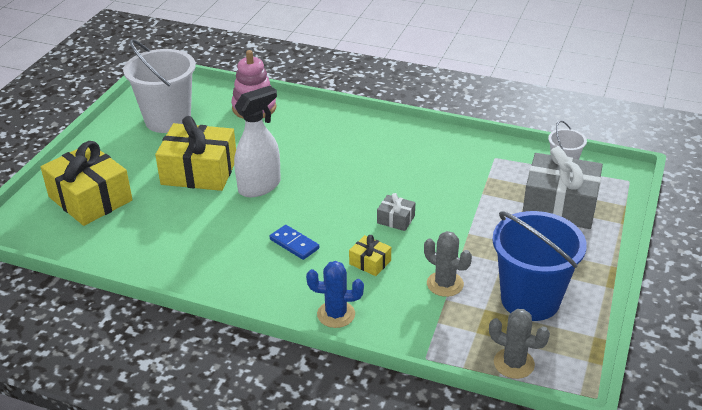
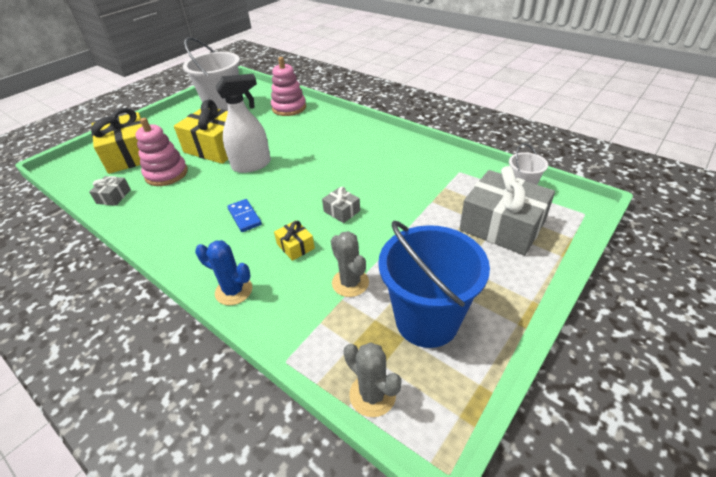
camera: 20 degrees right, 5 degrees up
(117, 250) = (113, 196): none -> grey gift
(161, 214) = (166, 174): none -> pink stacking toy

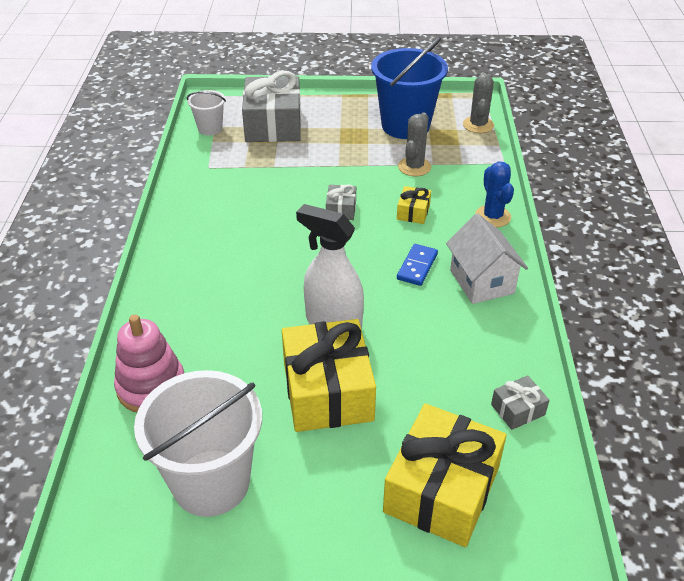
camera: 130 degrees left, 0 degrees up
(166, 174) = (430, 395): pink stacking toy -> none
(192, 238) = (481, 282): none -> white house

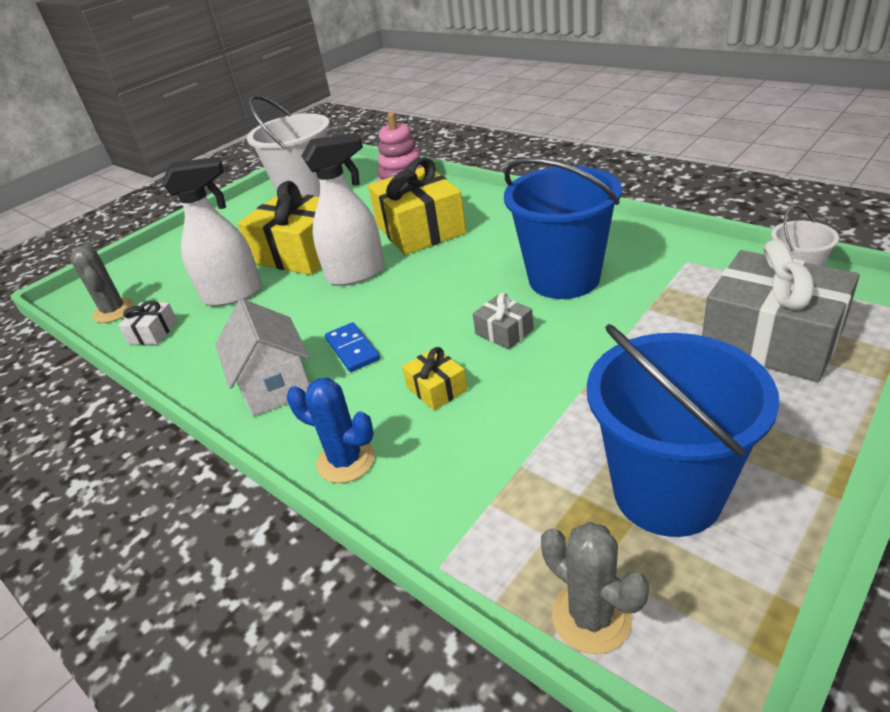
camera: 135 degrees right, 5 degrees down
(262, 208) = (564, 279): none -> blue bucket
(414, 167) = (531, 439): grey cactus -> grey cactus (114, 311)
(427, 393) = (233, 294): none -> white spray bottle
(442, 489) = (173, 272): yellow gift -> yellow gift (420, 229)
(481, 282) = (275, 385): white house -> white house turned 45 degrees clockwise
(517, 409) = (153, 332): grey gift -> white gift

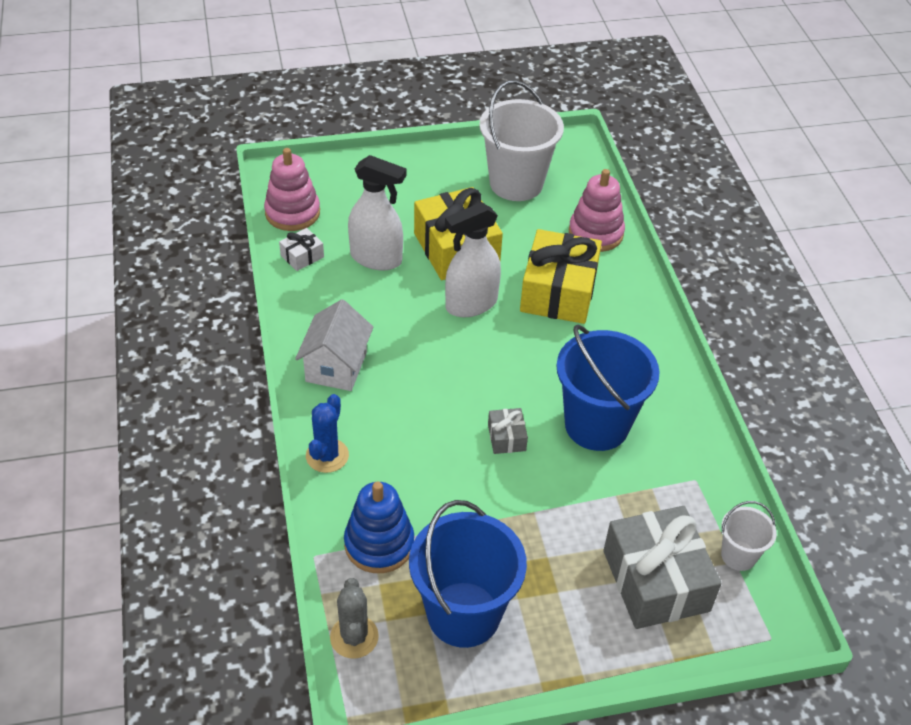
camera: 30 degrees right, 10 degrees up
(114, 311) = (292, 213): grey cactus -> pink stacking toy
(346, 461) = (327, 456): blue cactus -> blue cactus turned 45 degrees clockwise
(352, 349) = (404, 374): blue domino -> none
(356, 274) = (471, 304): white spray bottle -> white spray bottle turned 135 degrees clockwise
(436, 388) = (422, 447): yellow gift -> none
(497, 497) = (379, 544): none -> blue stacking toy

